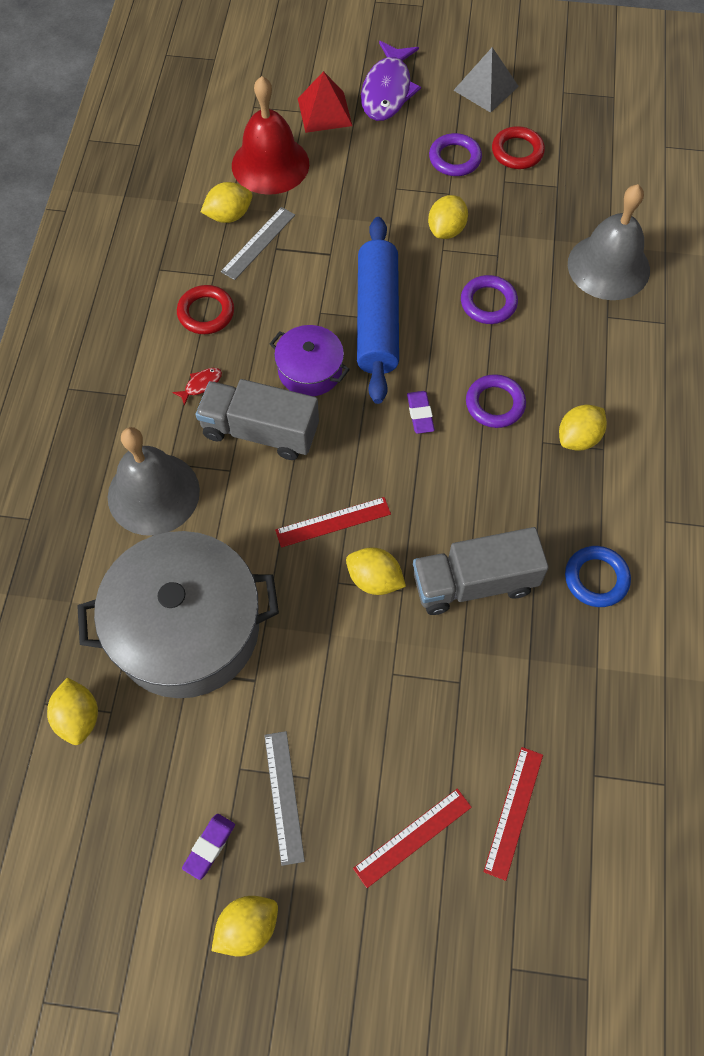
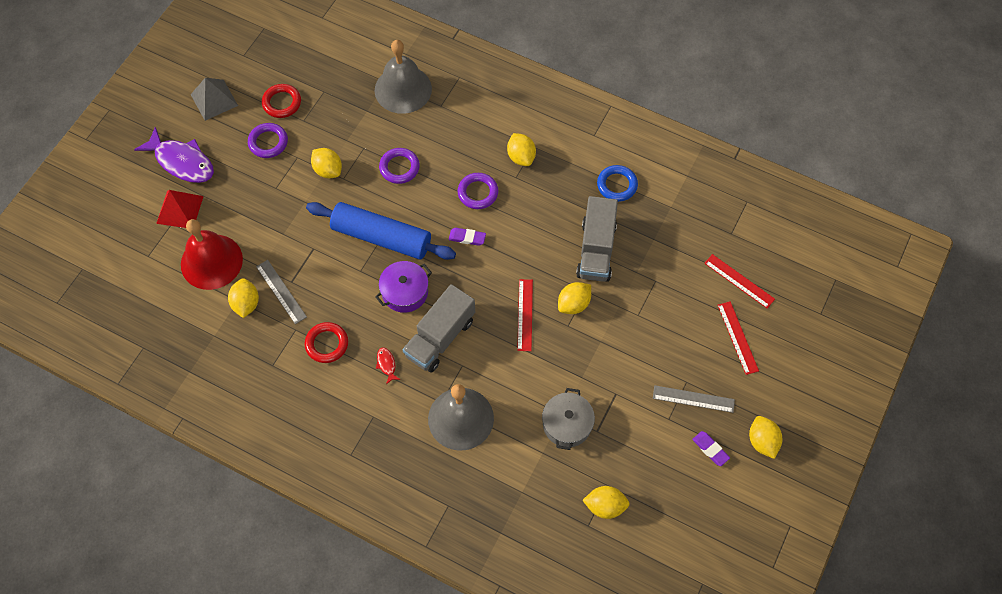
camera: 70 degrees left, 0 degrees up
(186, 628) = (567, 424): grey pot -> grey pot, size x0.50

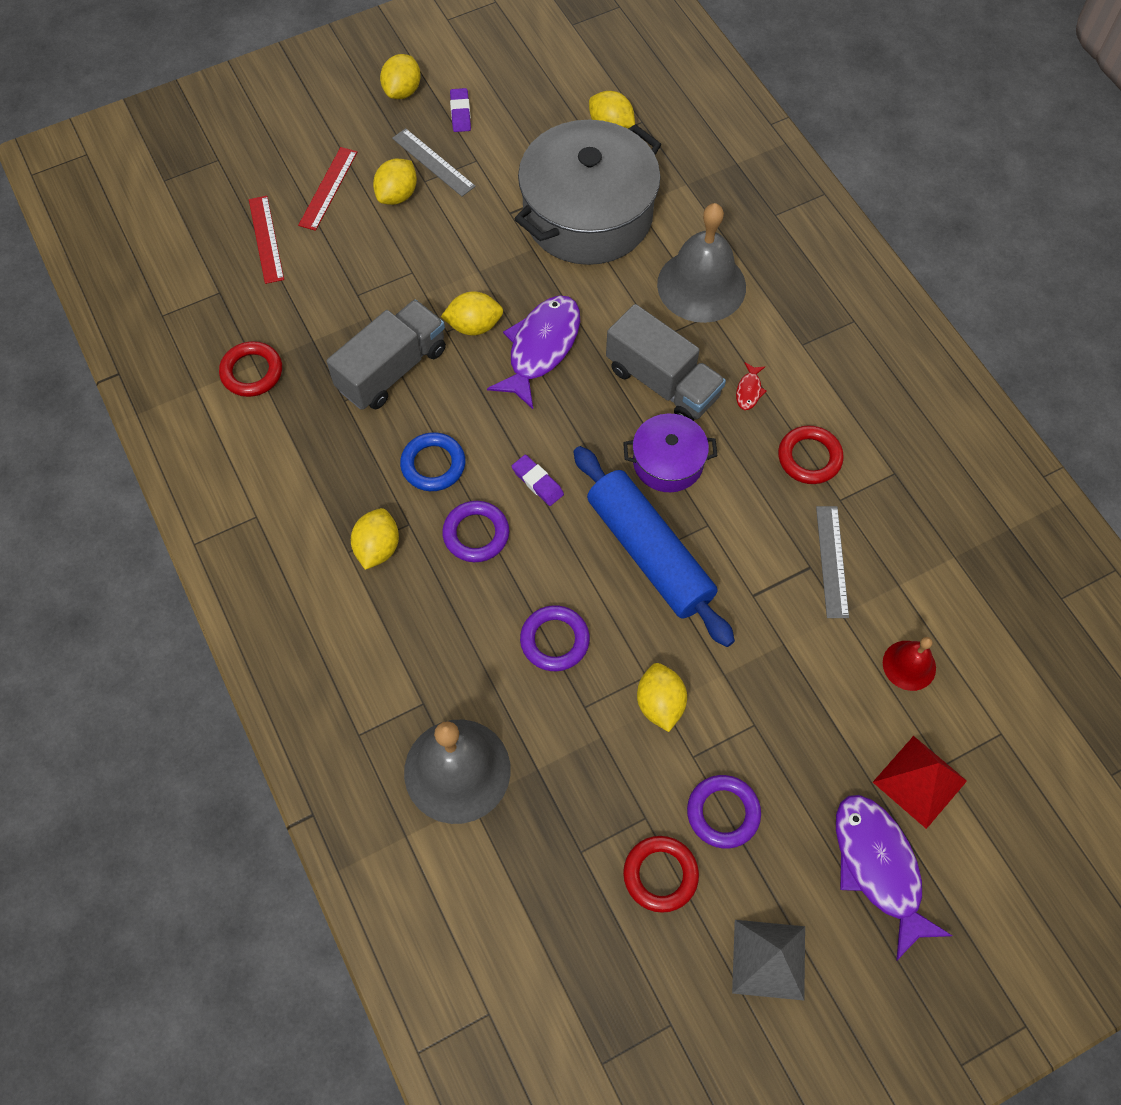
camera: 145 degrees left, 0 degrees up
(211, 261) = (909, 665): red bell -> red bell, size x0.52
(246, 304) = (889, 573): yellow lemon -> yellow lemon (397, 195)
(440, 337) = (662, 382): grey truck -> grey truck turned 60 degrees clockwise
(525, 315) = (541, 348): red ruler -> purple fish
(567, 424) = (588, 215): grey pot -> grey pot, size x2.01
(617, 185) = (292, 431): blue ring -> blue ring (433, 465)
(668, 201) = (252, 372): none -> red ring

